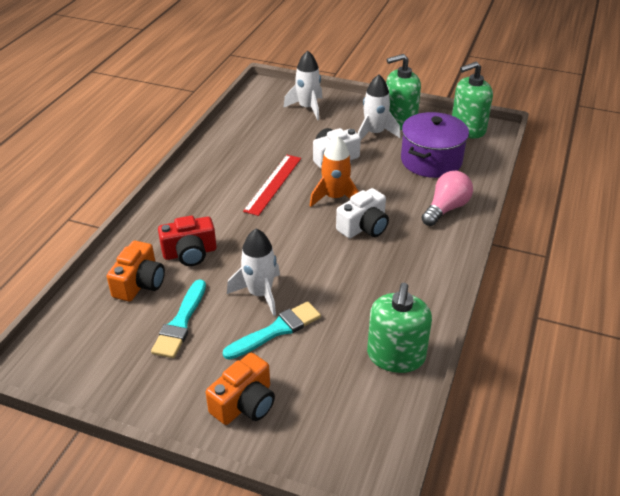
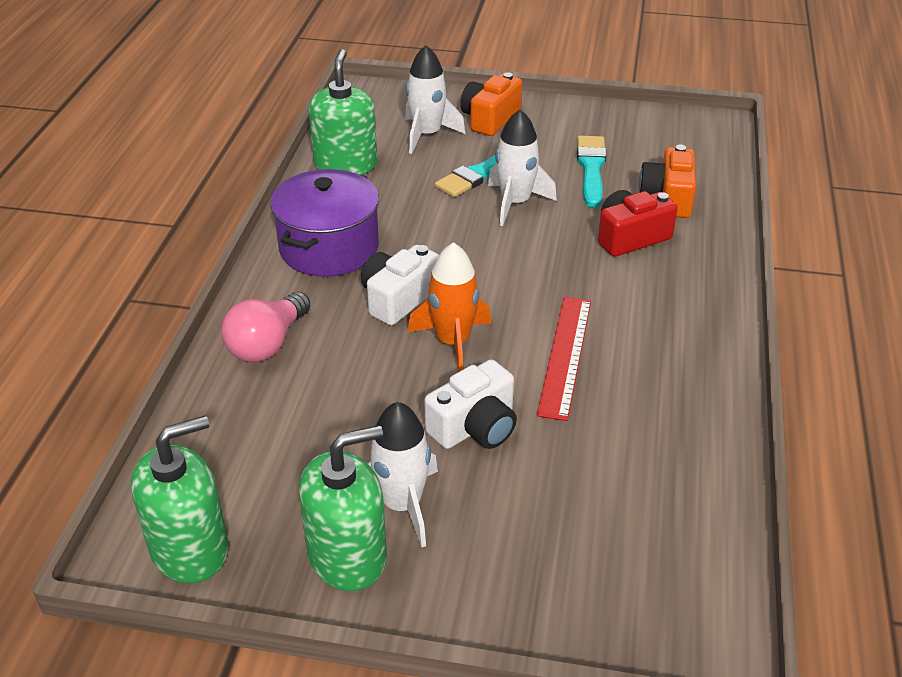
camera: 170 degrees right, 0 degrees up
(307, 108) = (573, 571): white rocket -> white rocket (427, 135)
(431, 161) = (283, 443): purple pot -> purple pot (329, 248)

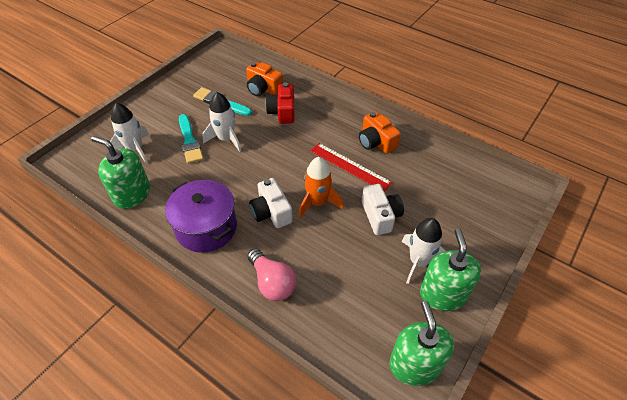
camera: 65 degrees left, 10 degrees up
(490, 119) = (144, 120): orange camera -> orange camera (376, 142)

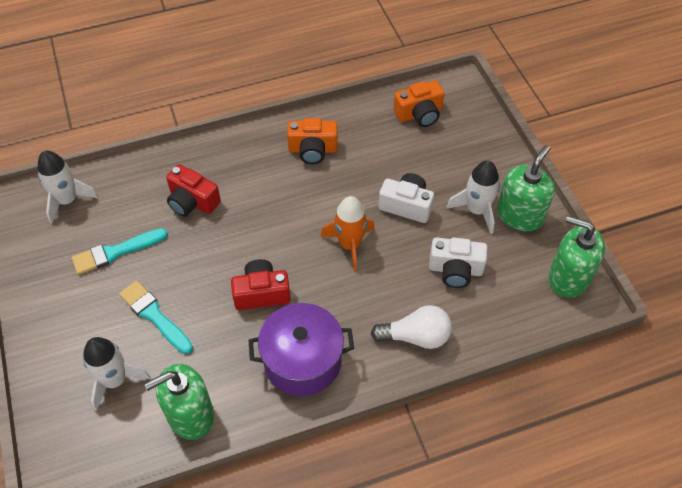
camera: 55 degrees left, 5 degrees up
(189, 141) = (154, 316): turquoise brush -> turquoise brush turned 150 degrees counterclockwise
(226, 139) = (185, 277): white rocket -> white rocket (67, 200)
(242, 179) = (261, 293): none -> red camera
(263, 89) = (135, 198): orange camera -> orange camera (419, 114)
(271, 212) = (329, 291): white camera -> white camera (455, 270)
(272, 282) = (416, 336): pink light bulb -> white light bulb
(350, 166) = (326, 191): red ruler -> none
(443, 294) = (520, 215): green soap dispenser -> green soap dispenser turned 90 degrees clockwise

